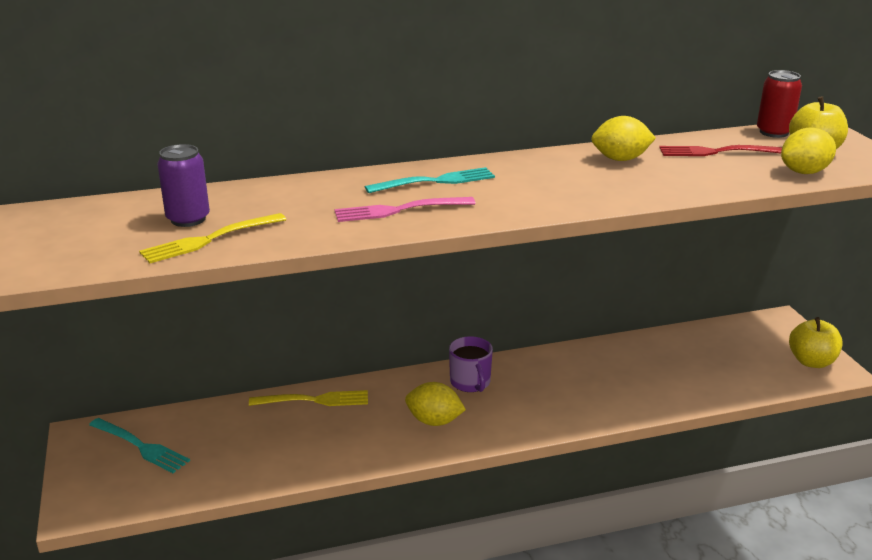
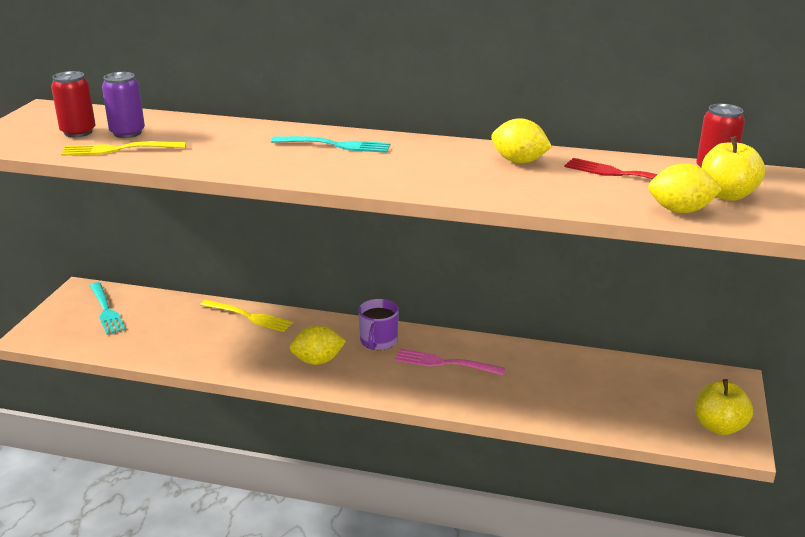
camera: 30 degrees right, 0 degrees up
(125, 232) = (78, 132): none -> red can
(399, 210) = (274, 160): pink fork -> pink fork (444, 363)
(434, 421) = (318, 361): yellow lemon -> yellow lemon turned 60 degrees counterclockwise

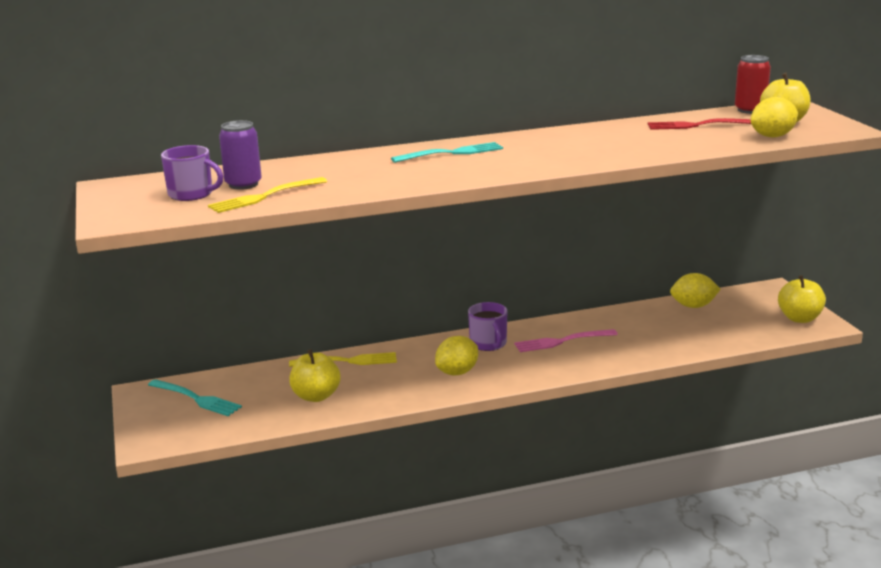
camera: 30 degrees left, 5 degrees down
(78, 132) = (192, 194): red can -> purple mug
(186, 341) = (316, 396): none -> yellow apple
(519, 161) = (613, 133): yellow lemon -> yellow lemon (693, 306)

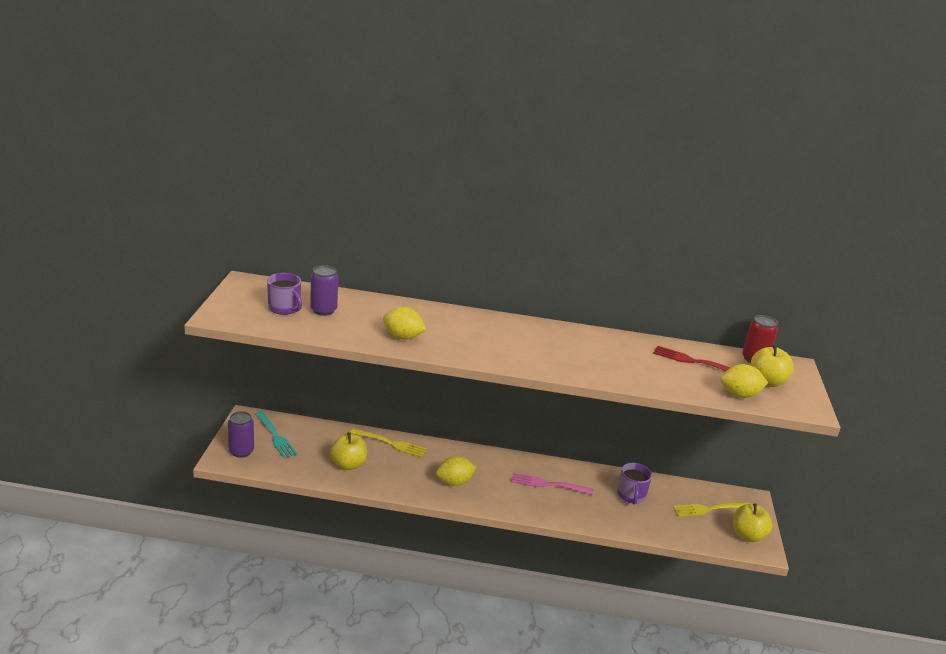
camera: 20 degrees right, 5 degrees up
(165, 427) = (241, 451): none -> purple can
(264, 196) = (325, 327): yellow fork -> yellow fork (709, 509)
(452, 153) = (485, 328): turquoise fork -> none
(488, 344) = (495, 466): purple mug -> purple mug (631, 495)
(693, 306) = (673, 491): yellow lemon -> yellow lemon (402, 337)

